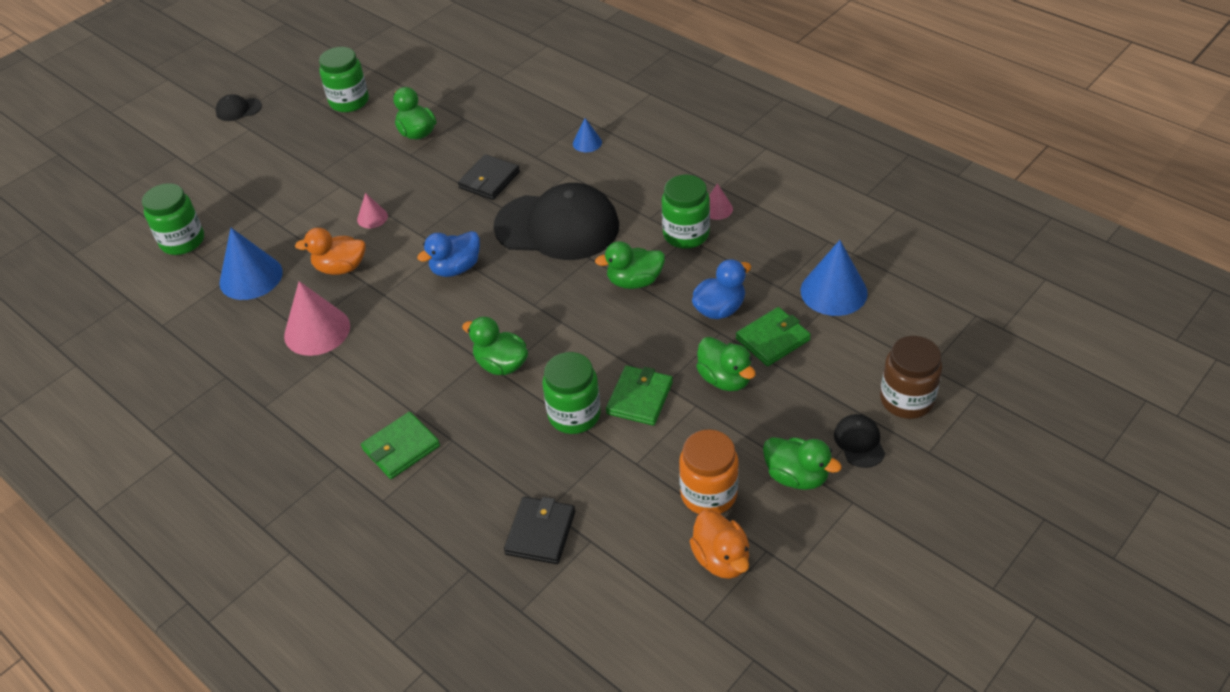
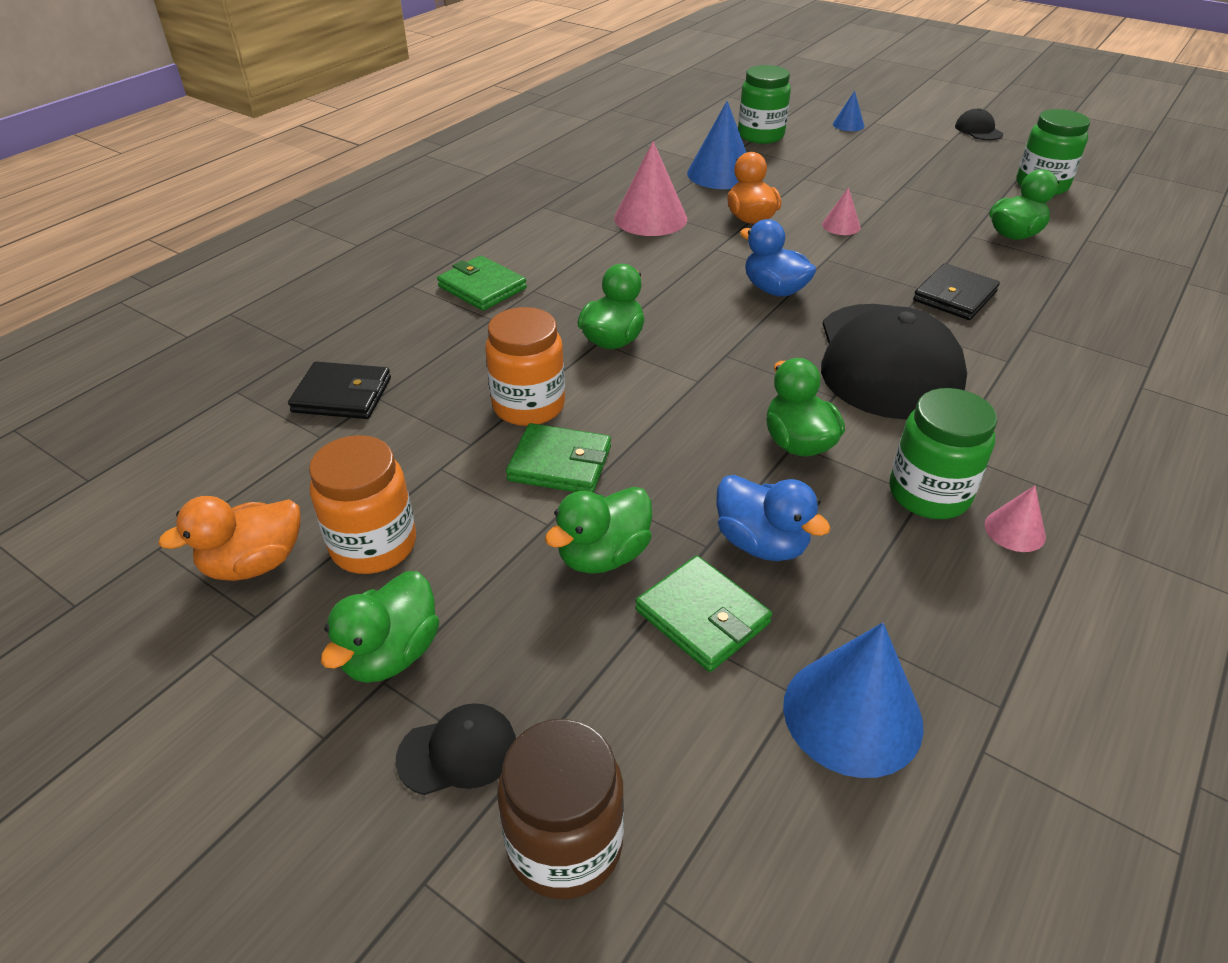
camera: 80 degrees right, 5 degrees down
(489, 180) = (955, 296): black wallet -> black wallet turned 75 degrees counterclockwise
(574, 415) = (528, 406): green jar -> orange jar
(587, 143) = (1094, 372): blue cone -> blue cone (848, 125)

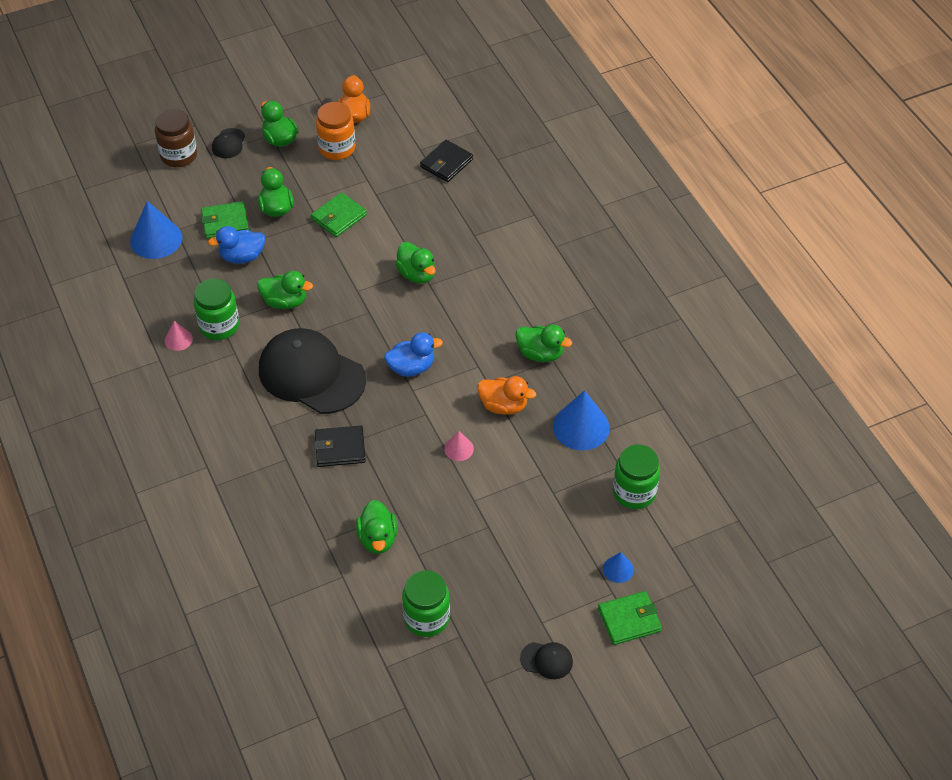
camera: 120 degrees right, 10 degrees up
(482, 287) = (510, 242): green wallet -> green wallet (629, 619)
(528, 406) = (387, 222): orange jar -> none
(650, 218) = (540, 353): pink cone -> green duck
(955, 296) = (340, 448): black wallet -> black wallet turned 75 degrees counterclockwise

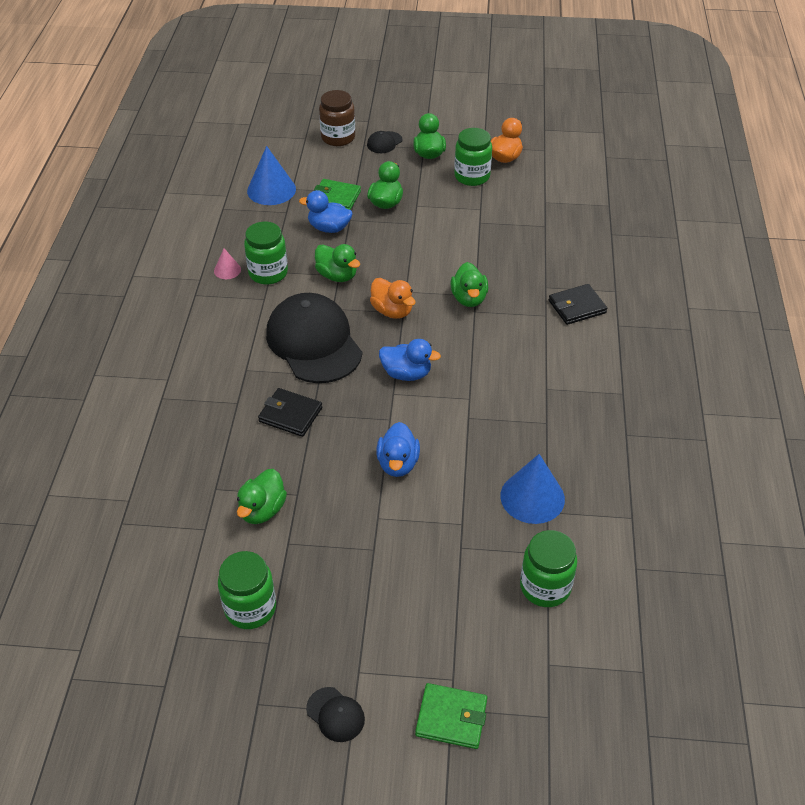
camera: 30 degrees right, 5 degrees down
(337, 148) = (472, 176): orange jar -> green jar
(339, 217) = (434, 228): green wallet -> none
(446, 163) = (561, 221): black wallet -> black wallet (577, 307)
(459, 449) = (398, 464): pink cone -> blue duck
(503, 406) = (468, 444): orange duck -> orange duck (392, 311)
(540, 353) = (538, 412): green duck -> none
(618, 569) = (475, 657): blue cone -> none

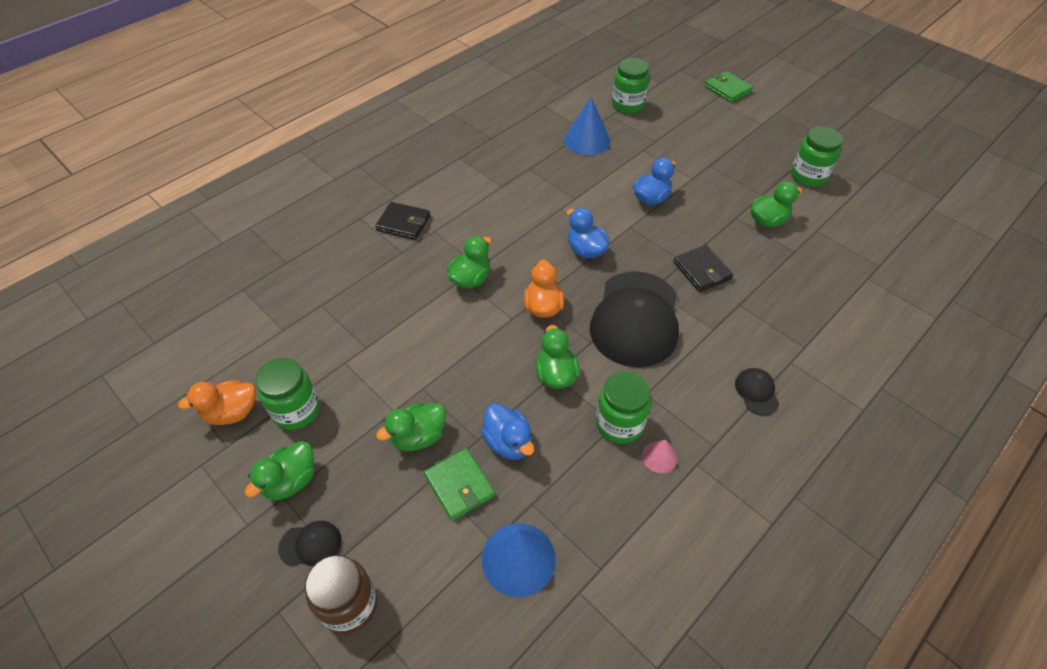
camera: 140 degrees left, 5 degrees up
(335, 714) = (787, 115): black cap -> black cap (756, 392)

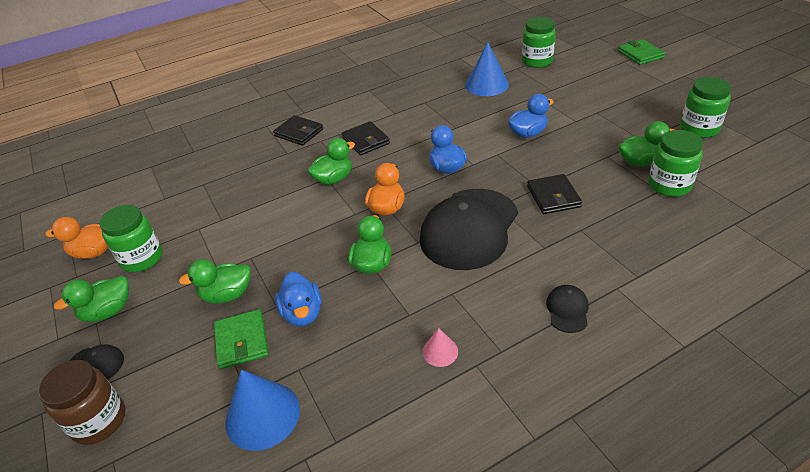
camera: 20 degrees right, 10 degrees down
(485, 225) = (366, 140): none -> black wallet
(619, 423) = (413, 315): green jar -> green jar (669, 185)

